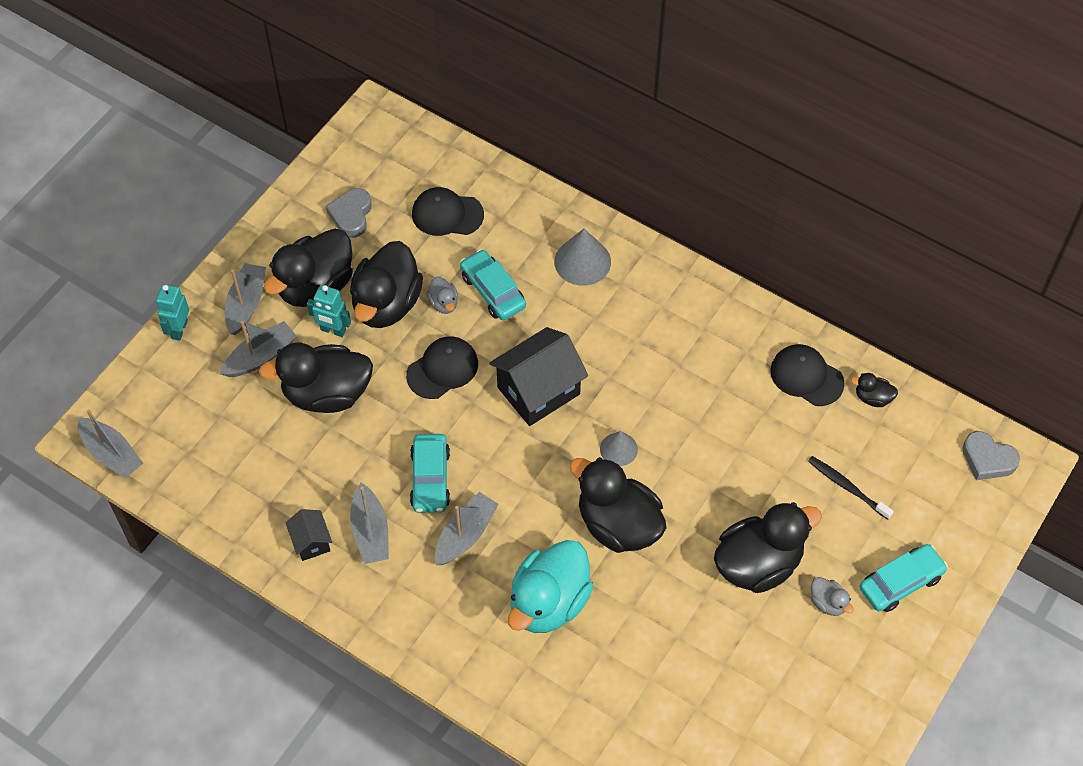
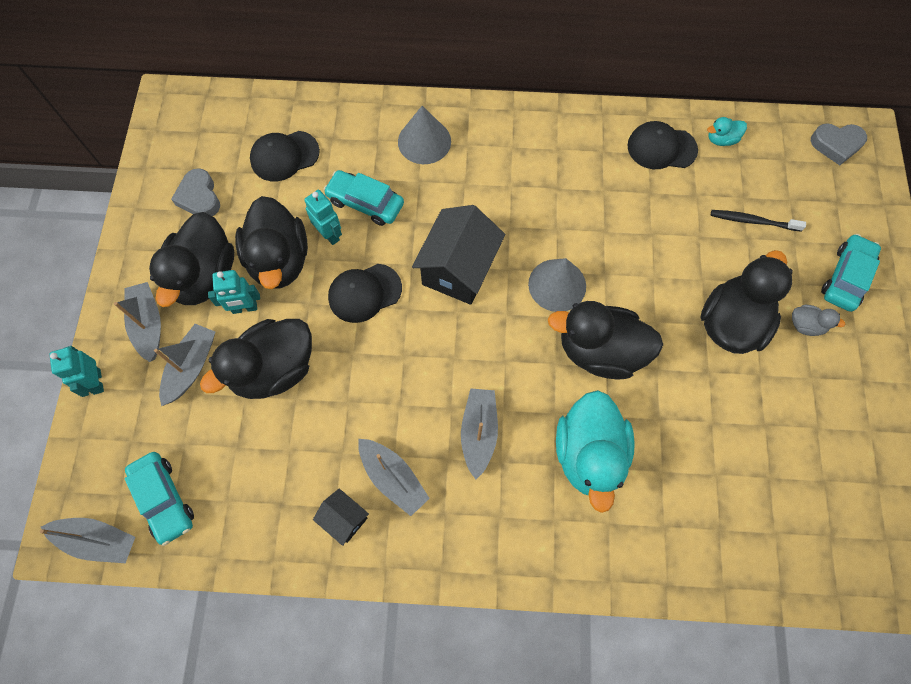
camera: 30 degrees left, 10 degrees up
(430, 479) = (415, 398): turquoise car -> turquoise car (164, 499)
(442, 369) = (364, 293): black cap -> black cap turned 135 degrees counterclockwise
(444, 303) = (329, 234): grey duck -> turquoise robot
(618, 449) = (557, 285): grey cone -> grey cone, size x1.60
(872, 398) = (721, 139): black duck -> turquoise duck

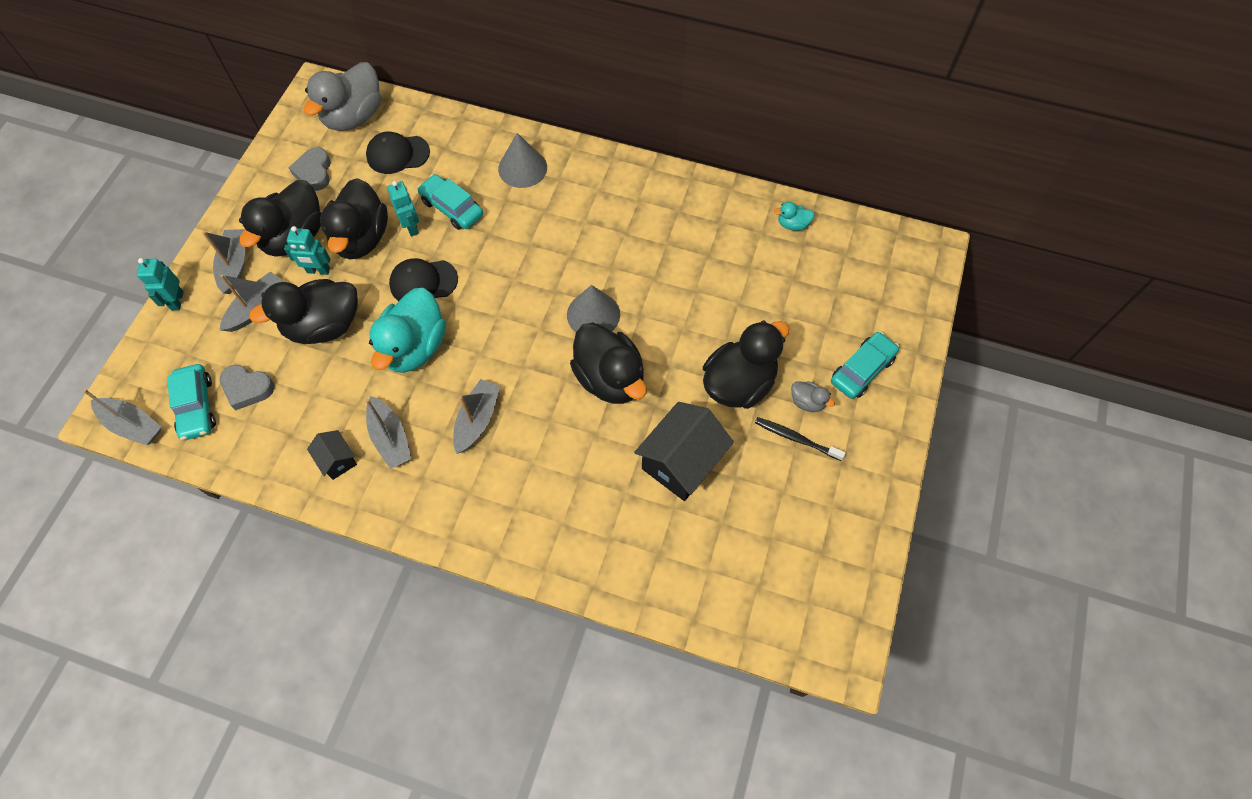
camera: 15 degrees right, 5 degrees down
(221, 124) = (354, 117): none -> grey duck
(458, 269) = (511, 281): black house -> black house (681, 462)
(589, 454) = (566, 462): turquoise duck -> turquoise duck (414, 347)
(600, 351) = (610, 379): black duck -> black duck turned 150 degrees counterclockwise
(661, 148) = (734, 219): black cap -> none
(753, 221) = (793, 301): black toothbrush -> black toothbrush (796, 438)
(836, 145) = (899, 252): grey heart -> grey heart (247, 388)

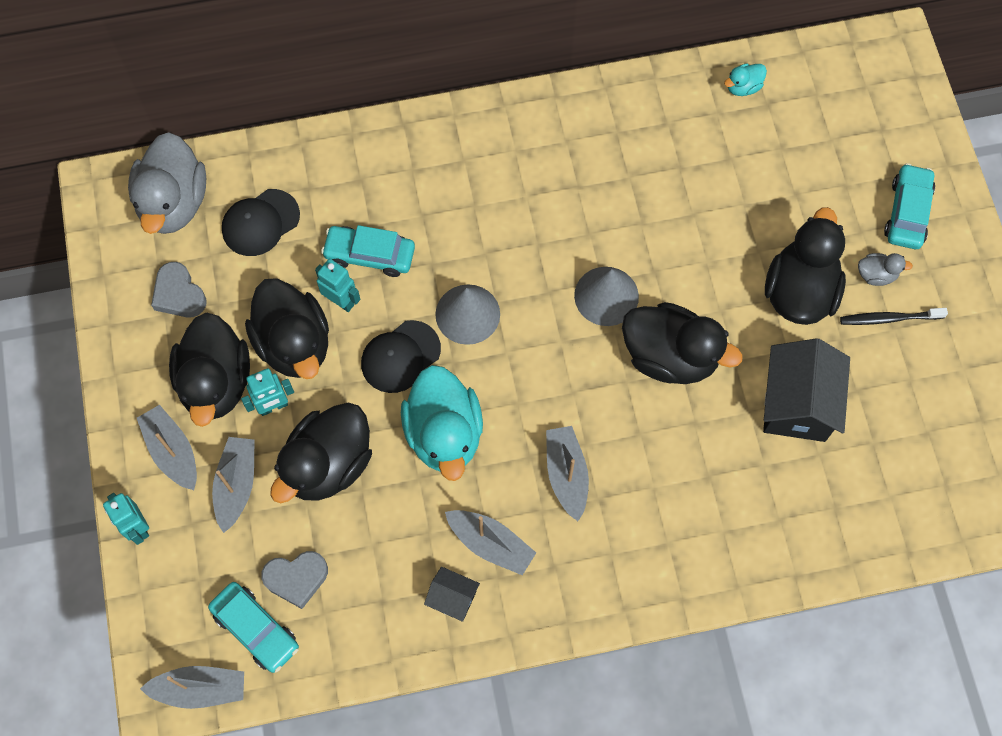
camera: 30 degrees left, 5 degrees up
(522, 168) = (414, 167): grey cone -> grey cone (467, 314)

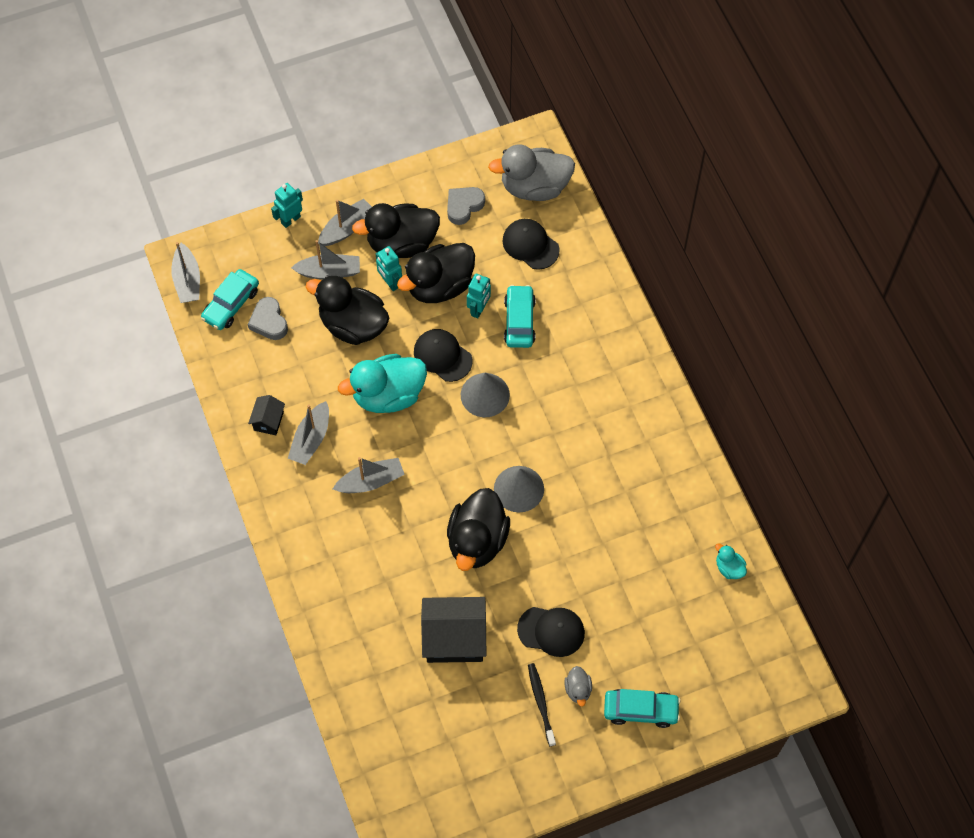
camera: 80 degrees right, 5 degrees down
(799, 291) = (551, 631): black duck -> black cap

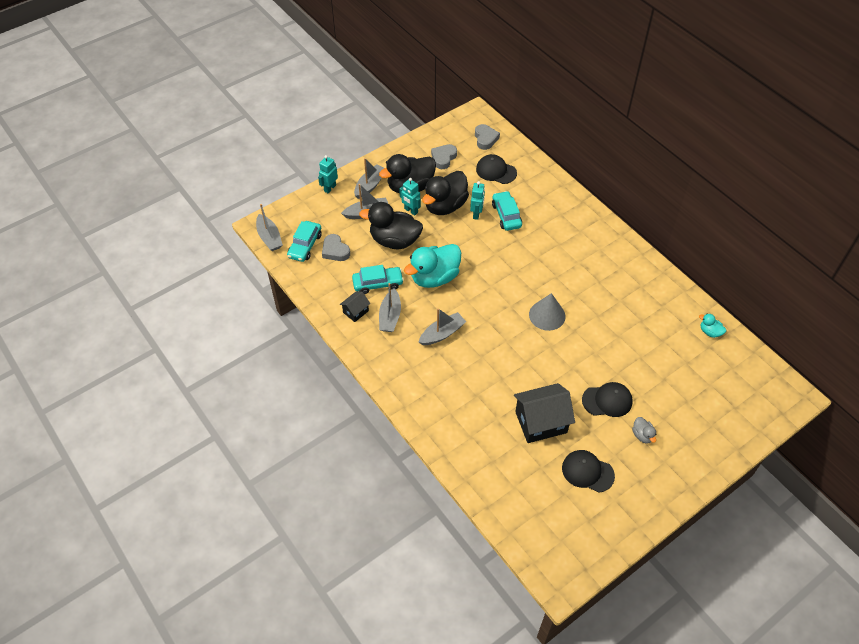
camera: 15 degrees left, 10 degrees down
(268, 421) = (355, 311): black house -> black house turned 45 degrees clockwise
(442, 356) = (463, 246): black cap -> black cap (587, 472)
(477, 541) = (531, 354): black duck -> none
(485, 395) = (500, 263): grey cone -> none
(534, 187) = (485, 139): grey duck -> grey heart
(541, 703) = (620, 450): black toothbrush -> none
(640, 710) = (692, 438): turquoise car -> turquoise car (378, 283)

